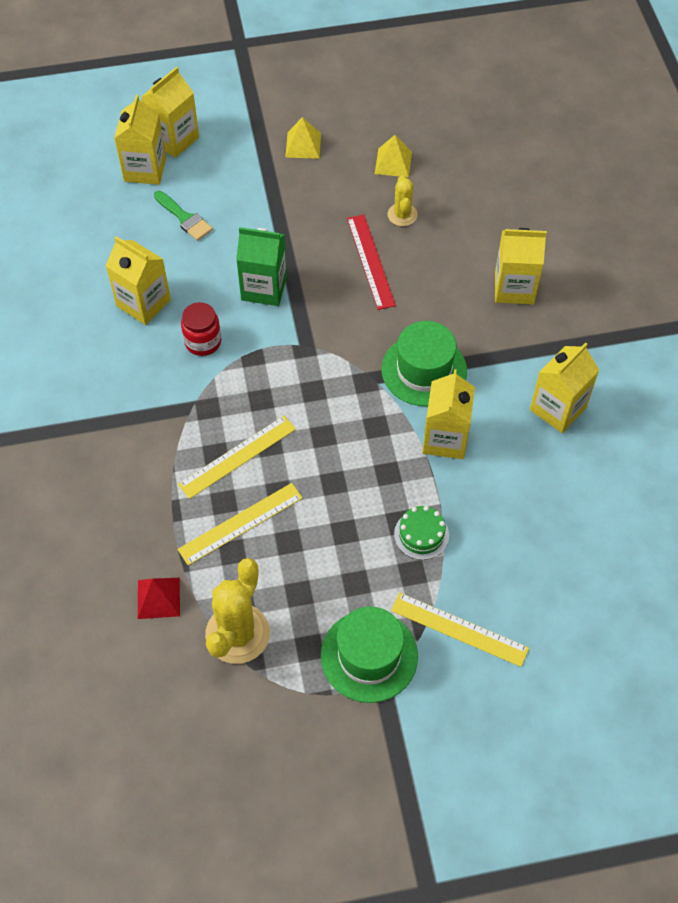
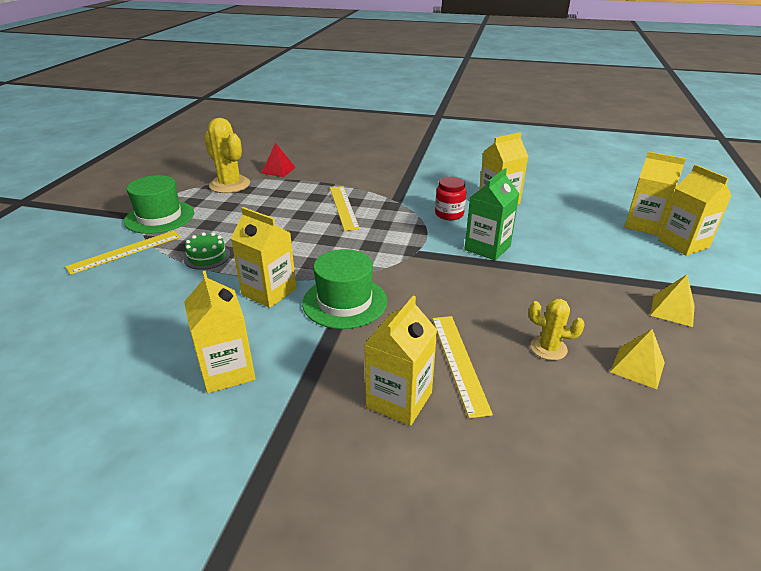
camera: 115 degrees right, 25 degrees down
(184, 218) = (581, 230): green brush -> none
(240, 523) = (295, 199): yellow ruler -> yellow ruler (459, 362)
(370, 261) = (491, 308): red ruler -> none

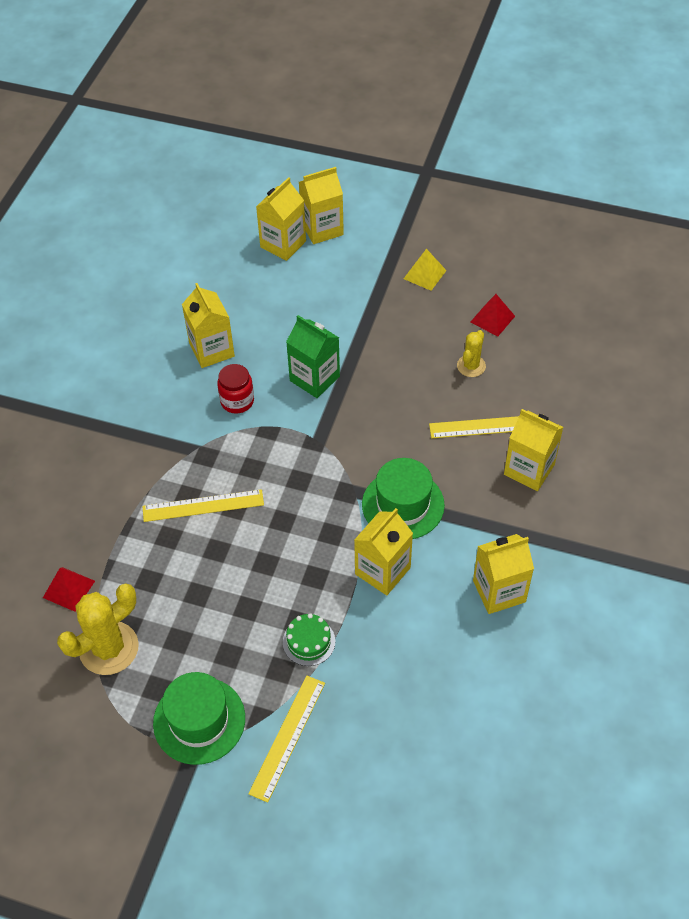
camera: 85 degrees left, 20 degrees up
(125, 251) = (287, 737): yellow ruler -> yellow ruler turned 60 degrees clockwise
(637, 367) = (492, 319): yellow pyramid -> red pyramid

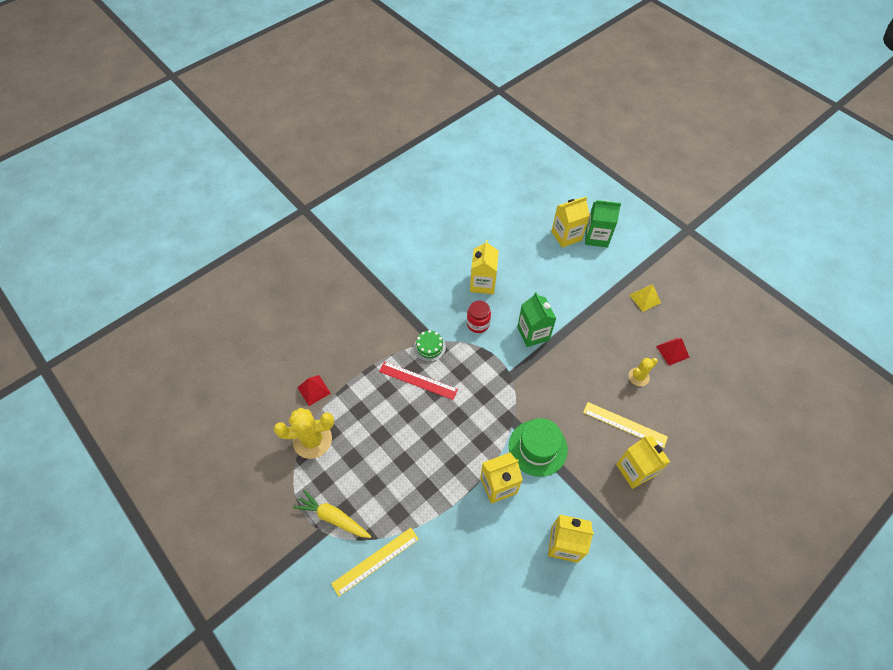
camera: 30 degrees right, 5 degrees up
(199, 720) = (333, 517): green hat -> yellow carrot
(203, 505) = (418, 380): yellow ruler -> red ruler
(309, 641) = (425, 505): green cake -> green cake (429, 347)
(322, 229) = (596, 237): yellow carton -> green carton

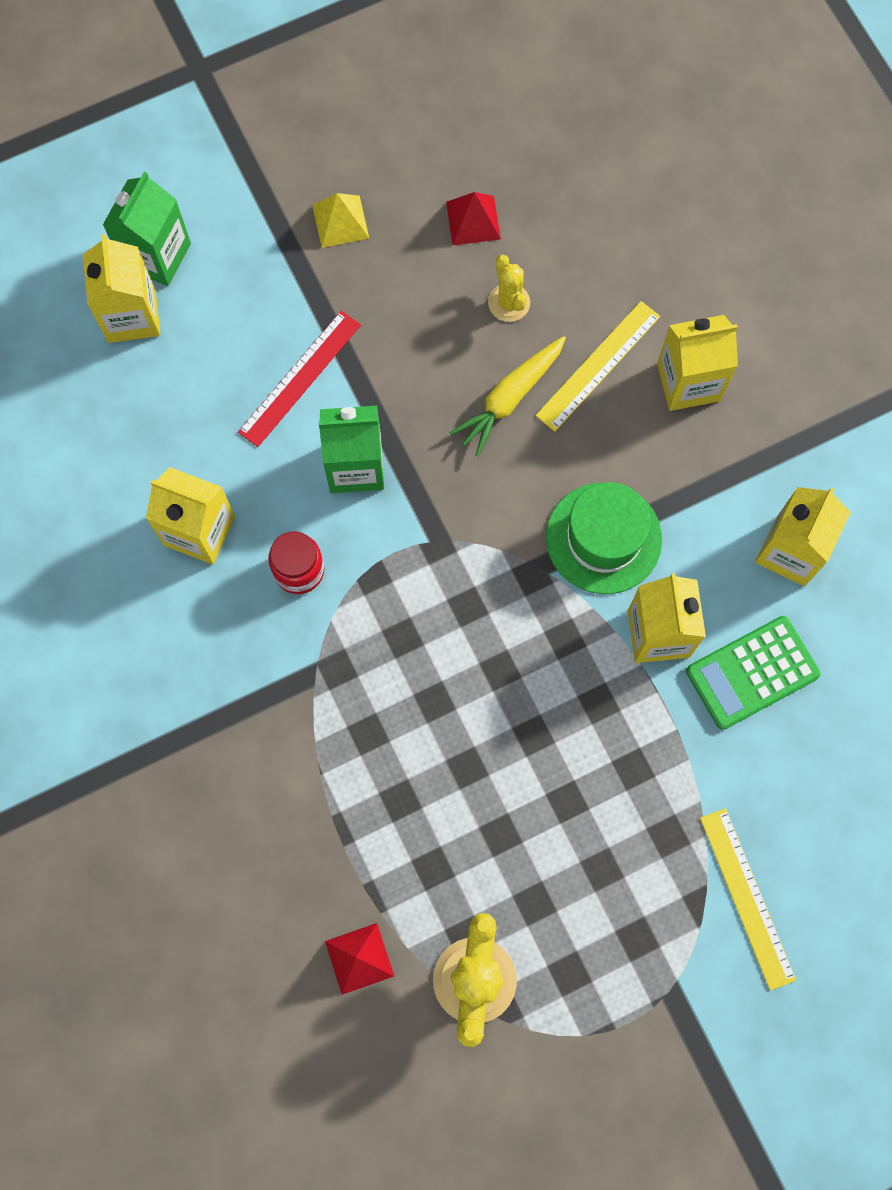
camera: 75 degrees left, 15 degrees up
(333, 517) = (646, 964): yellow carrot -> yellow carrot (509, 398)
(418, 380) = (398, 730): red ruler -> red ruler (300, 378)
(429, 347) = (326, 687): green cake -> none
(492, 537) = (752, 672): none -> green calculator

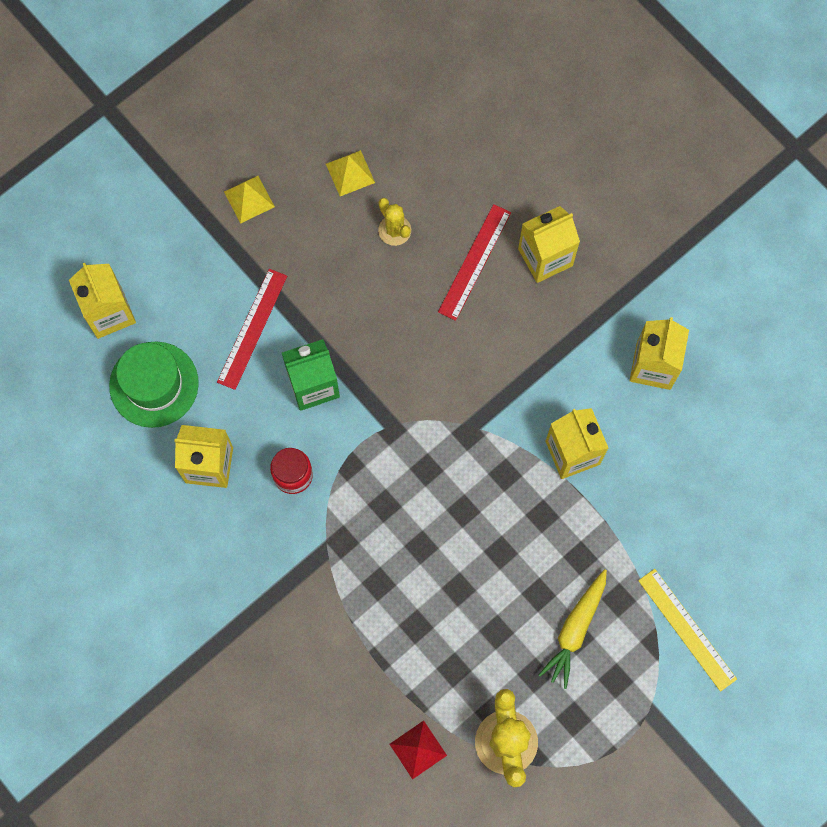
camera: 15 degrees left, 0 degrees up
(156, 255) = (115, 261): green carton -> none
(473, 220) = (350, 173): red pyramid -> yellow pyramid
(509, 398) = (415, 304): yellow carrot -> yellow carrot (575, 630)
(598, 366) = (474, 262): yellow ruler -> red ruler
(603, 538) = (513, 392): green hat -> green hat (154, 384)
(752, 672) = (648, 464): green calculator -> none

